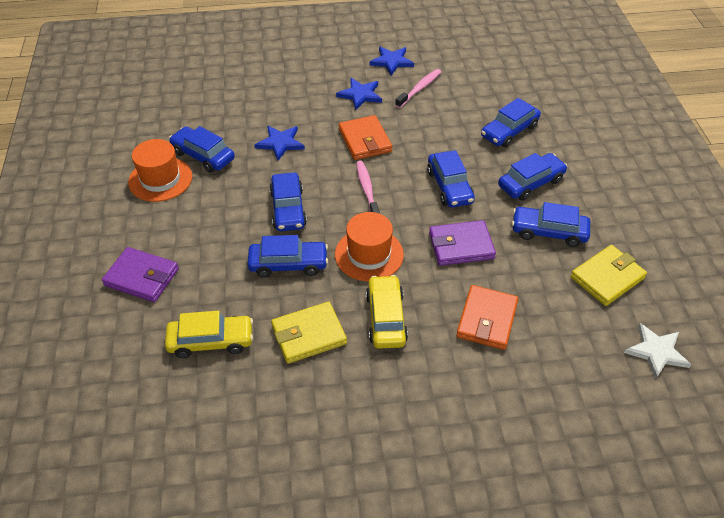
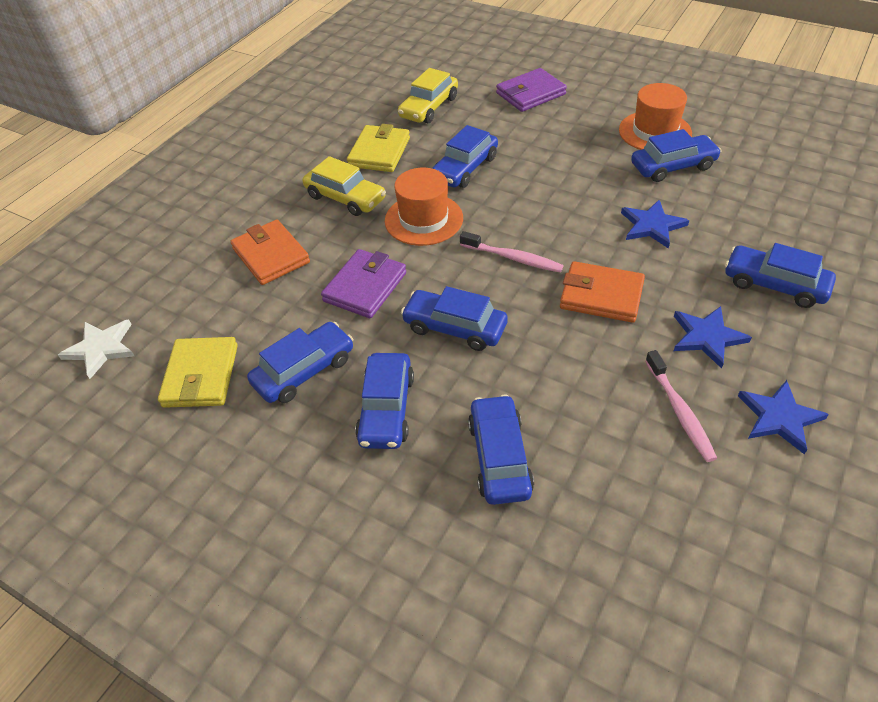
camera: 130 degrees right, 0 degrees up
(288, 209) = (537, 193): blue car -> blue car (774, 284)

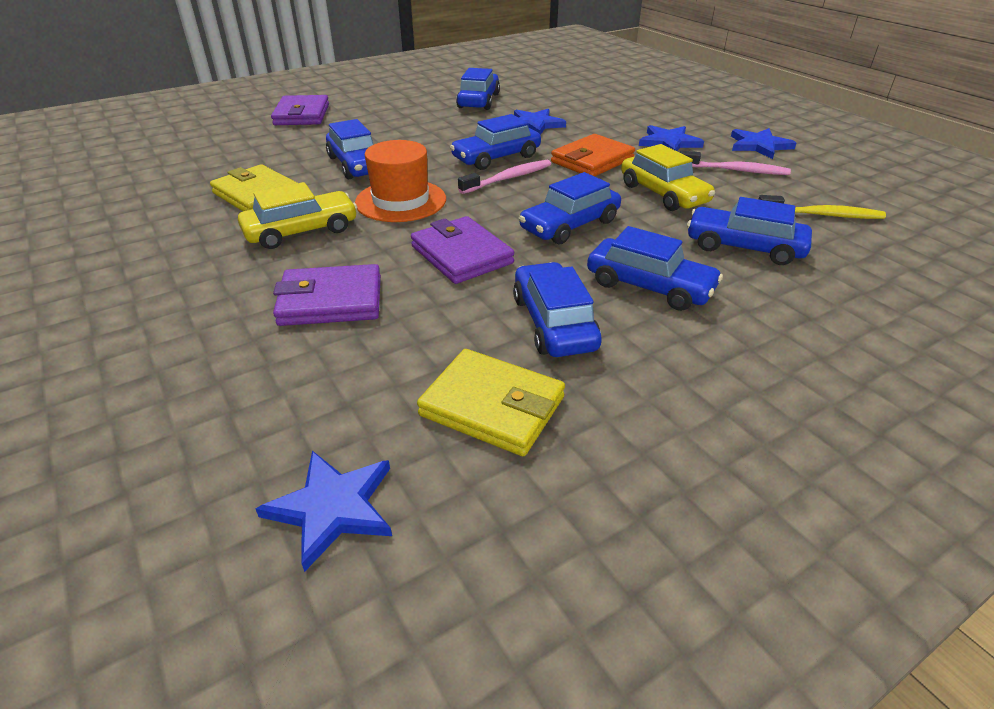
camera: 65 degrees left, 10 degrees down
(101, 348) = (332, 508): white star -> blue star
(271, 255) = (331, 301): orange wallet -> purple wallet
(429, 107) = (233, 155): yellow car -> yellow car (663, 194)
(623, 511) = (822, 215): none -> yellow toothbrush
(655, 132) = (430, 94): orange hat -> none
(774, 284) = (637, 112): blue car -> blue car (496, 157)

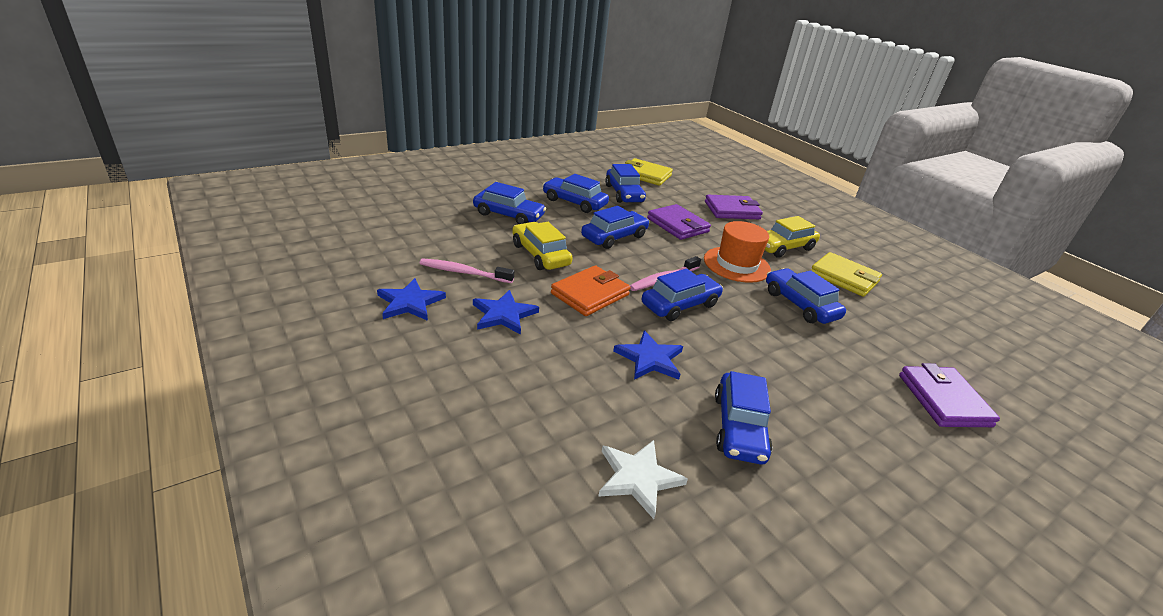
camera: 175 degrees right, 5 degrees down
(332, 508) = (686, 163): blue star -> none
(549, 86) = (638, 478): none -> white star
(822, 215) = (435, 229): yellow toothbrush -> none

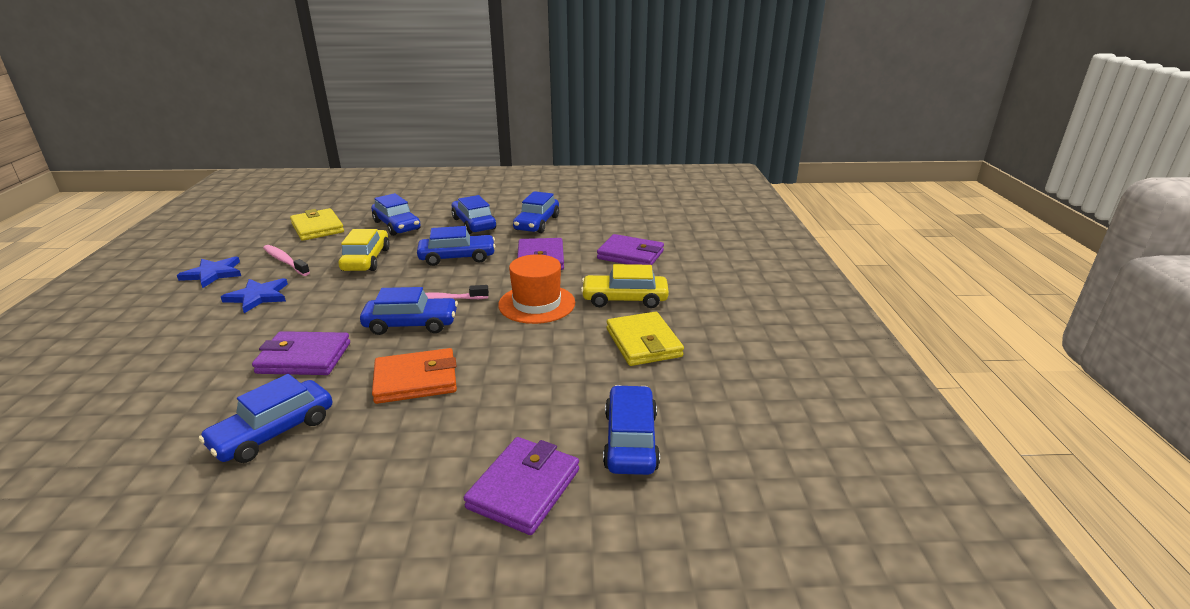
camera: 35 degrees right, 5 degrees down
(590, 294) = (350, 297): orange wallet -> orange wallet (416, 380)
(638, 478) = (134, 436): white star -> none
(645, 175) = (593, 210): yellow wallet -> yellow wallet (317, 228)
(650, 359) = (304, 358): blue star -> purple wallet
(800, 304) = (536, 354): blue car -> blue car (630, 440)

